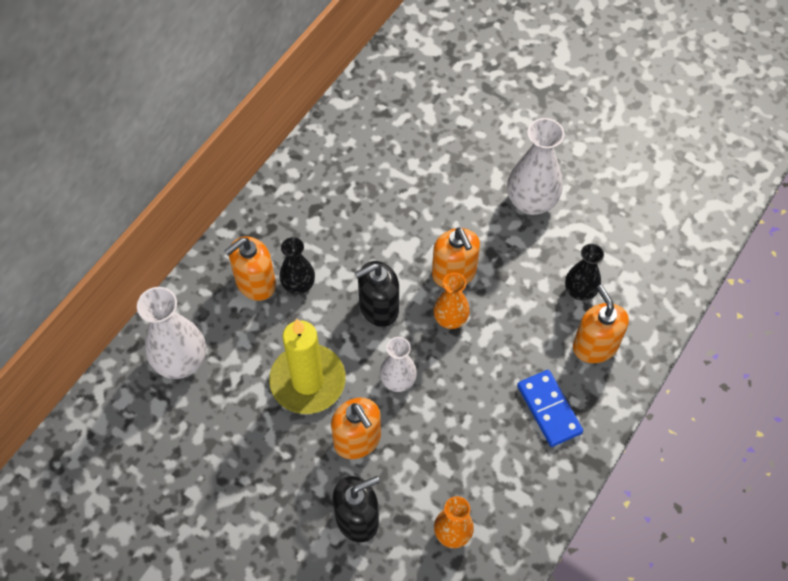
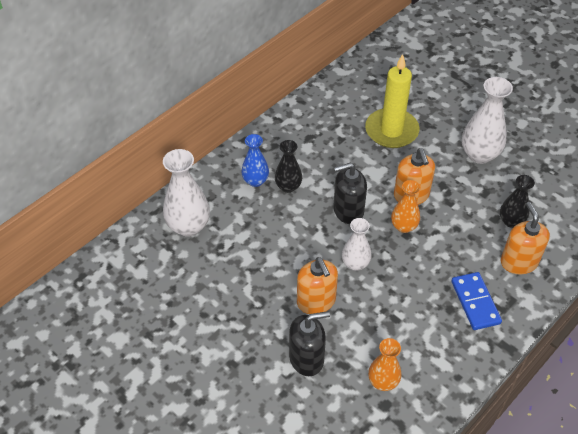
camera: 10 degrees right, 10 degrees down
(255, 283) = (255, 181): orange soap dispenser -> blue vase
(308, 381) = (284, 254): yellow candle -> yellow candle (391, 131)

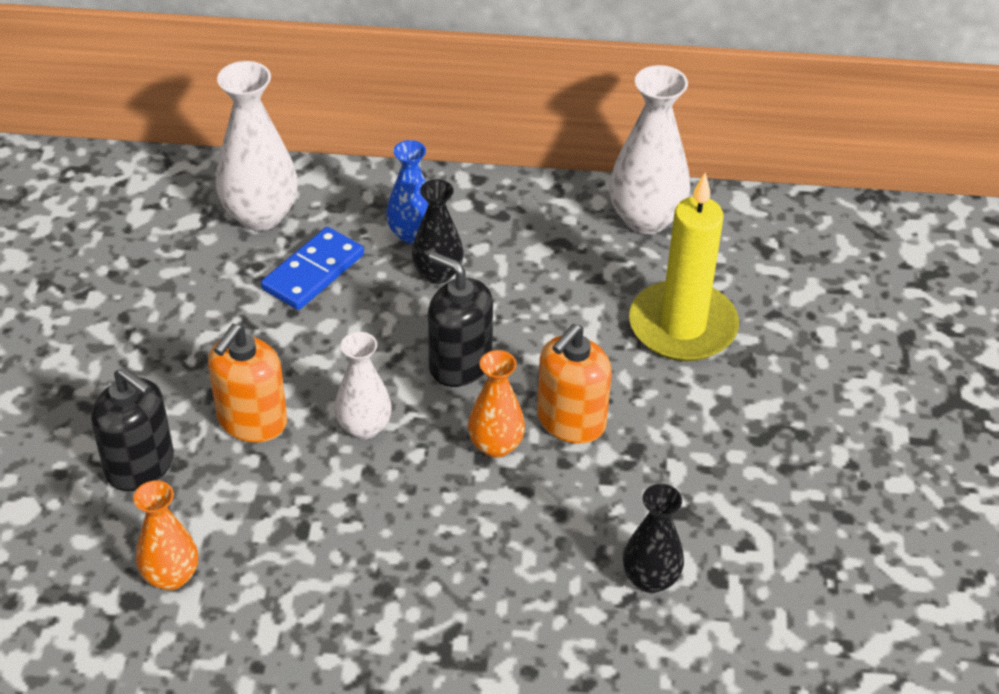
camera: 50 degrees right, 5 degrees down
(475, 302) = (427, 615): blue domino -> blue domino (313, 272)
(479, 154) = (756, 462): white vase -> white vase (646, 219)
(519, 262) = (570, 633): orange soap dispenser -> none

